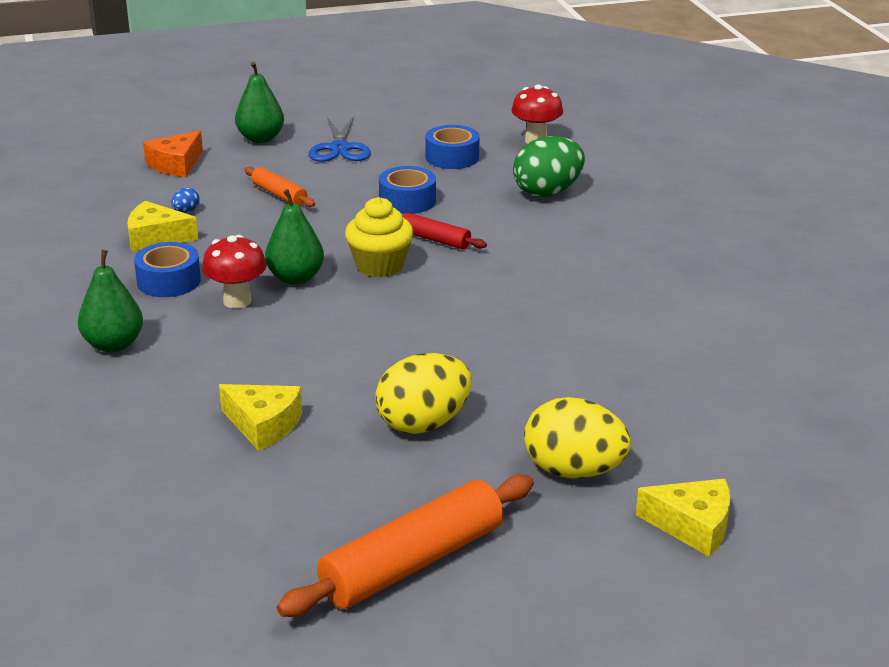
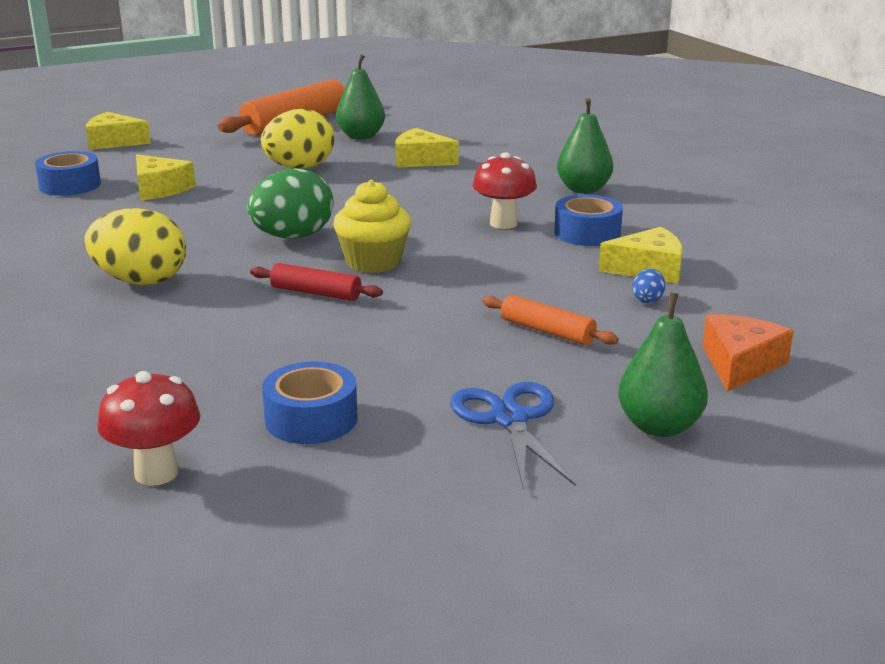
camera: 170 degrees right, 5 degrees down
(295, 278) = (459, 245): green pear -> green pear (361, 136)
(407, 201) = (364, 338): blue tape -> blue tape (70, 185)
(547, 192) = (157, 369): green egg -> green egg (292, 237)
(573, 471) = (187, 156): yellow egg -> yellow egg (140, 281)
(593, 396) = (160, 189): none -> yellow cheese

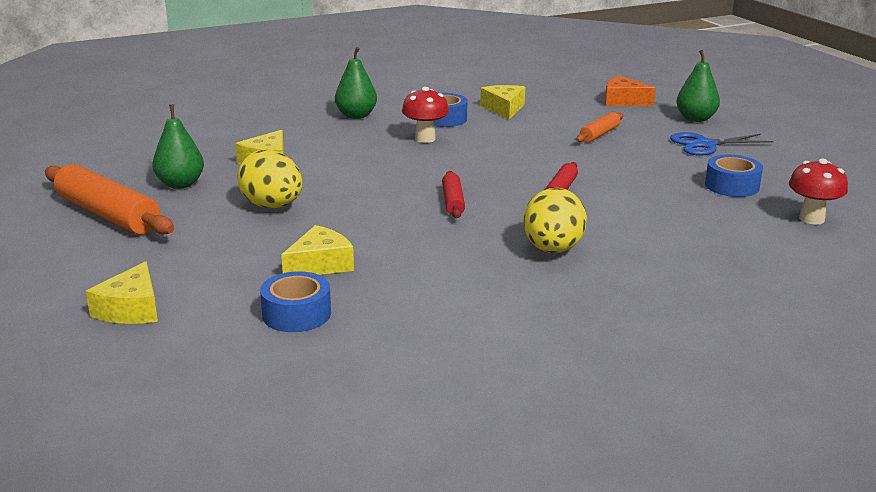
camera: 90 degrees left, 0 degrees up
(292, 237) = (453, 202): green egg -> red rolling pin
(373, 262) = (502, 175): yellow cupcake -> none
(647, 300) = (549, 112): blue egg -> none

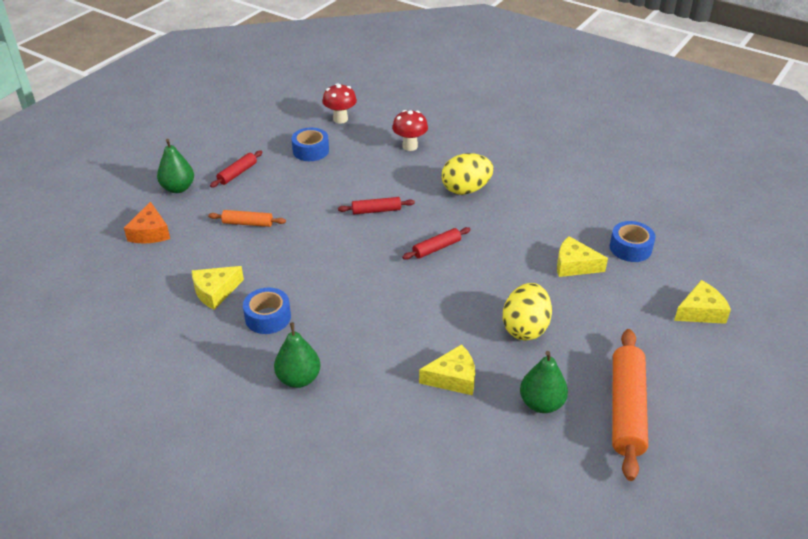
camera: 120 degrees left, 15 degrees up
(425, 139) = (327, 309): red mushroom -> red mushroom (410, 146)
(705, 145) = (237, 173): blue scissors -> red rolling pin

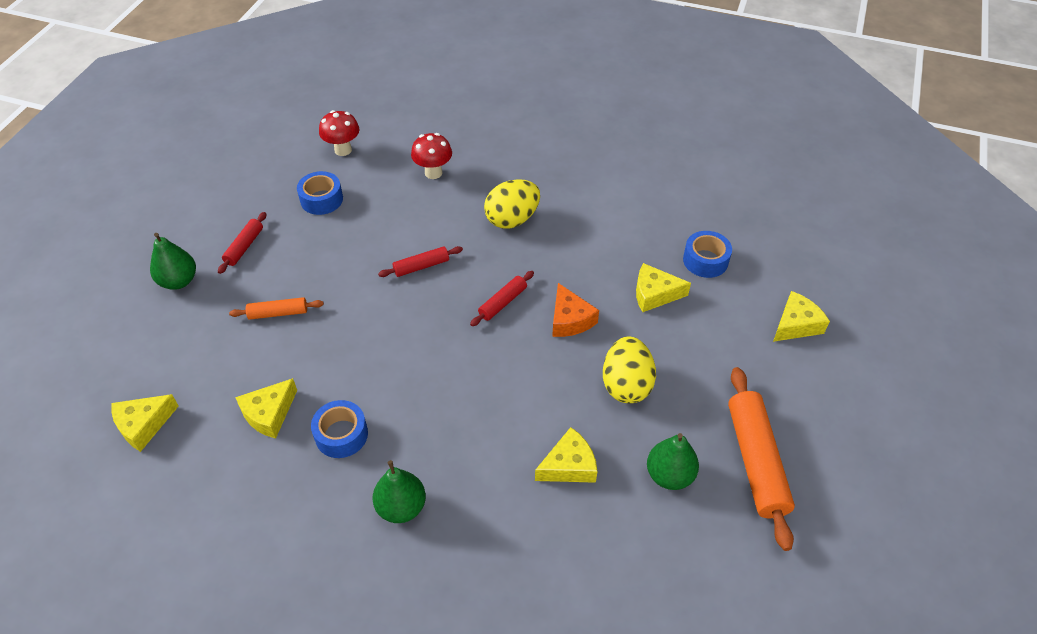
camera: 15 degrees left, 10 degrees up
(116, 281) = (143, 425): none -> yellow cheese
(150, 232) = (164, 349): orange cheese -> orange cheese (570, 319)

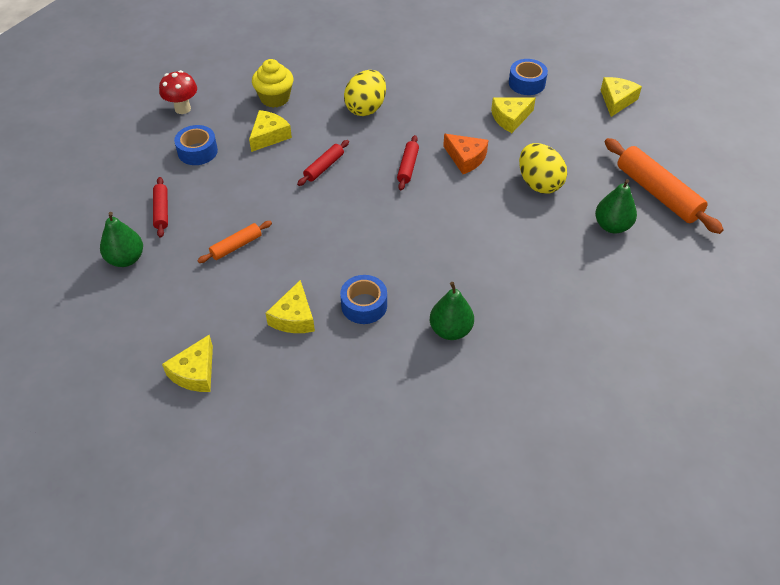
camera: 30 degrees left, 0 degrees up
(433, 173) = (275, 98): red mushroom -> yellow cupcake
(569, 465) = (543, 250): yellow cheese -> yellow cheese (269, 136)

